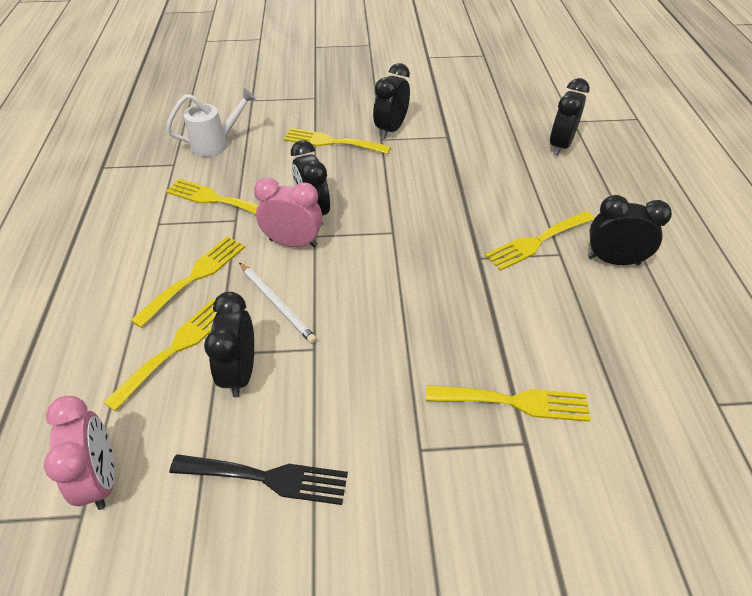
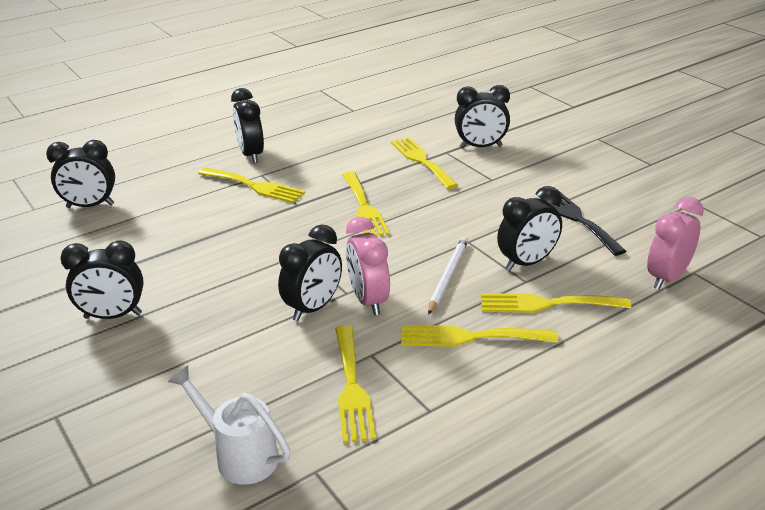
camera: 120 degrees left, 15 degrees down
(331, 142) = (169, 351): yellow fork -> yellow fork (364, 207)
(518, 495) = (480, 147): none -> black clock

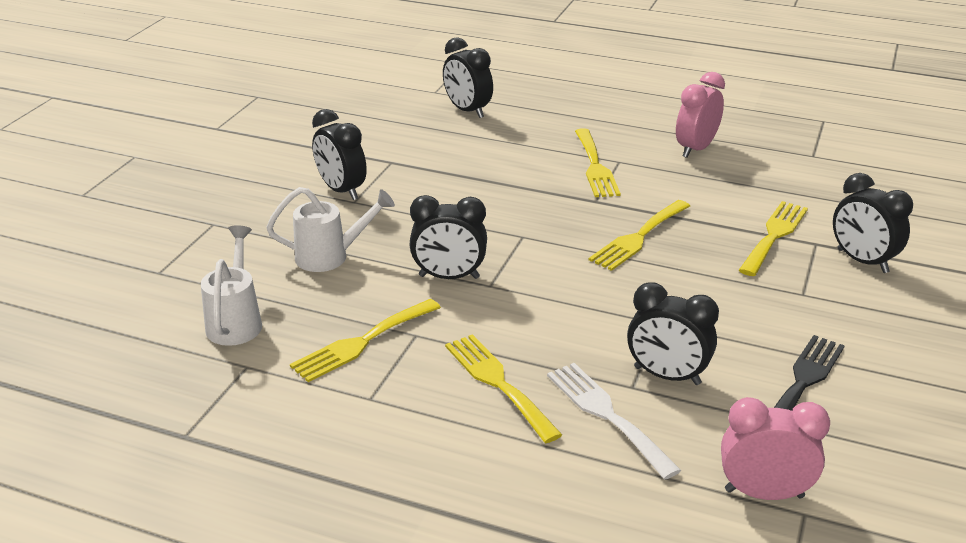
camera: 55 degrees right, 0 degrees up
(207, 360) = (330, 256): none -> white watering can
(251, 155) = (644, 141): black clock -> none
(368, 300) = (491, 302): pink clock -> pink clock (695, 149)
(448, 276) = (582, 333): white pencil -> none
(546, 304) = (606, 414): yellow fork -> white fork

